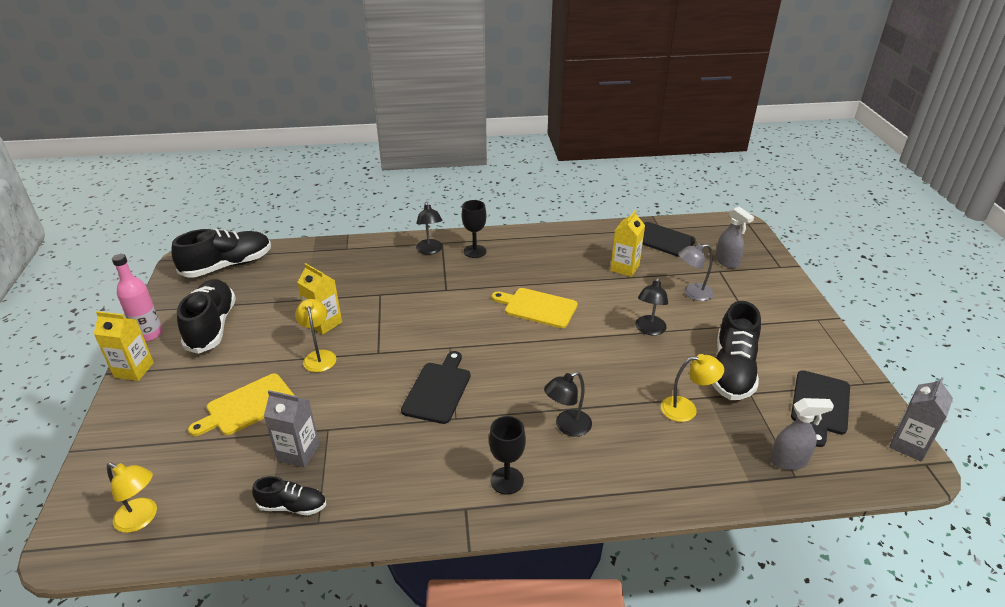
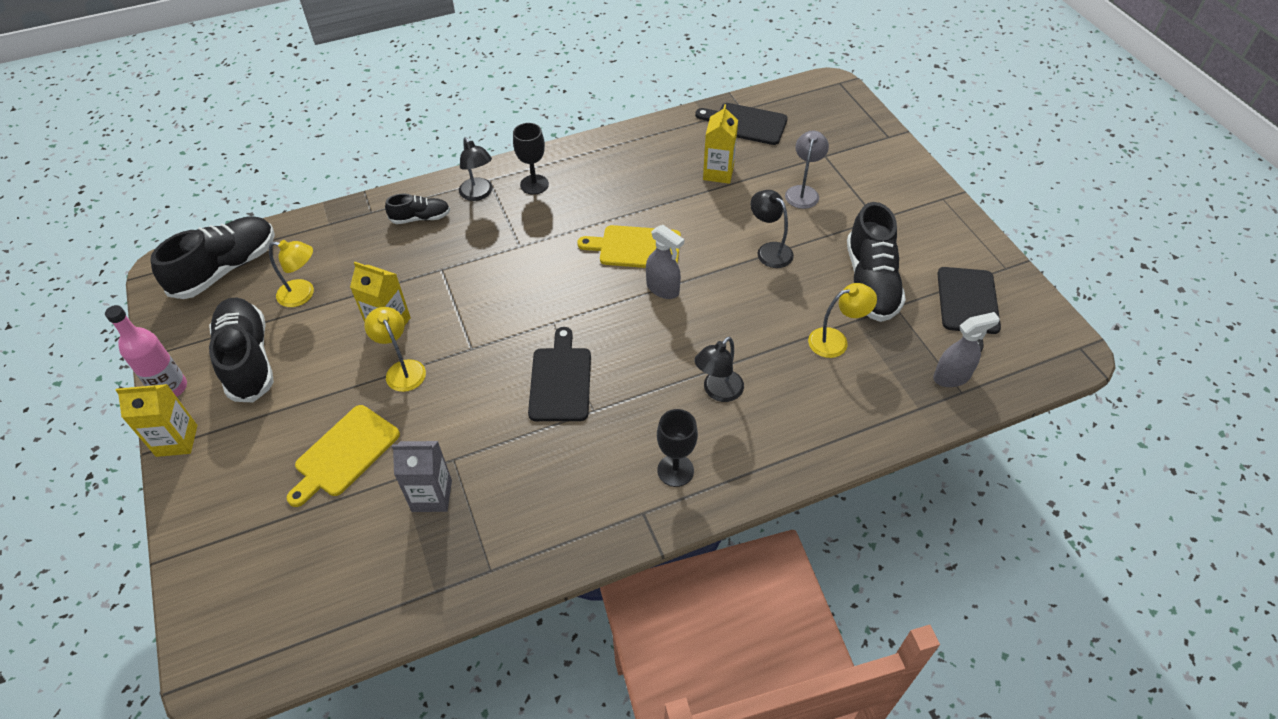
camera: 15 degrees left, 15 degrees up
(142, 519) = (286, 620): yellow lamp -> yellow lamp (303, 294)
(292, 506) = (453, 560): black shoe -> black shoe (420, 218)
(649, 330) = (769, 250): black lamp -> black lamp turned 135 degrees clockwise
(692, 293) = (803, 192): grey lamp -> grey lamp turned 135 degrees clockwise
(727, 262) = (830, 142): grey spray bottle -> grey spray bottle (663, 289)
(908, 445) = (1060, 330): grey carton -> none

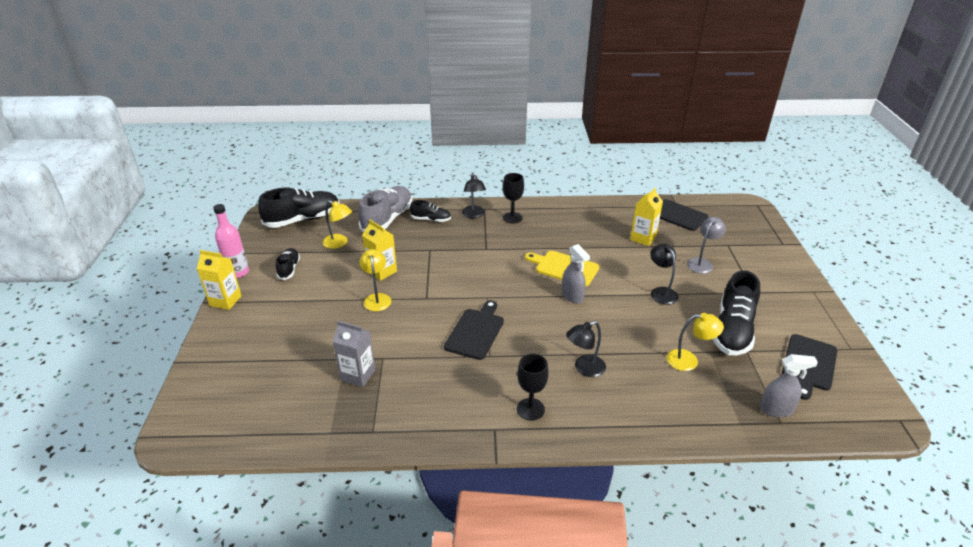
camera: 20 degrees right, 15 degrees down
(248, 359) = (289, 269): black shoe -> black shoe, size x0.53
(344, 453) = (317, 335): yellow cutting board -> none
(356, 234) = (387, 219): none -> grey shoe

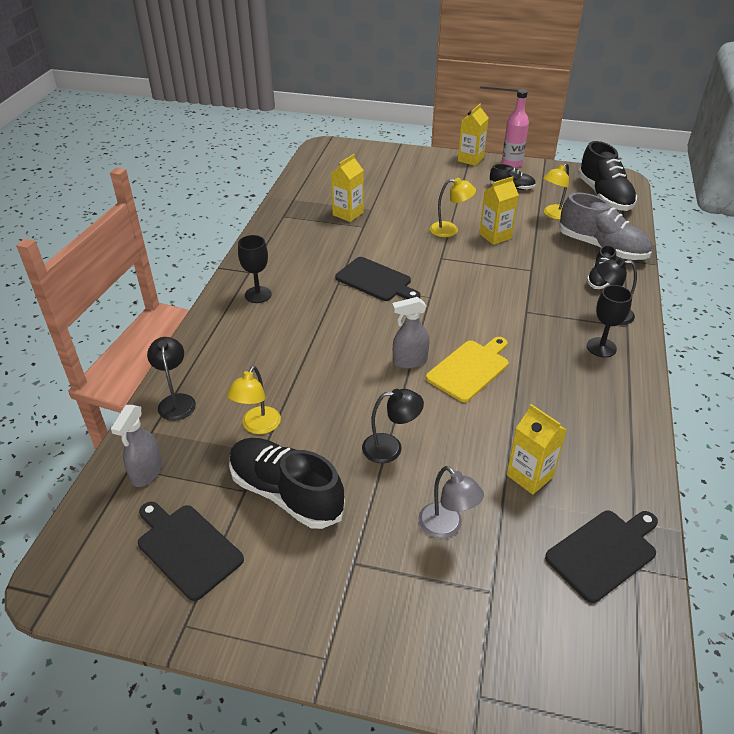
camera: 105 degrees right, 5 degrees up
(358, 375) = (348, 214): grey carton -> yellow carton
(584, 368) = (289, 340): black lamp -> black lamp (176, 401)

